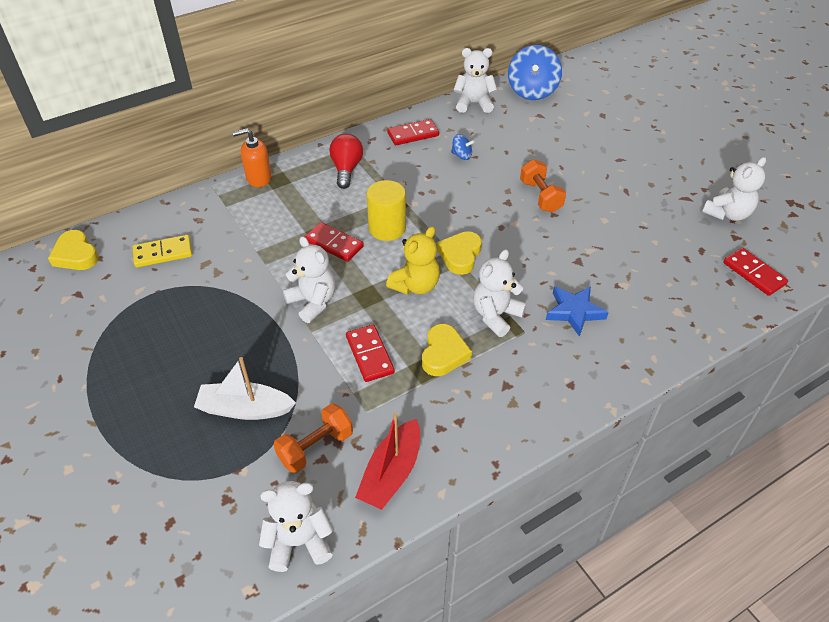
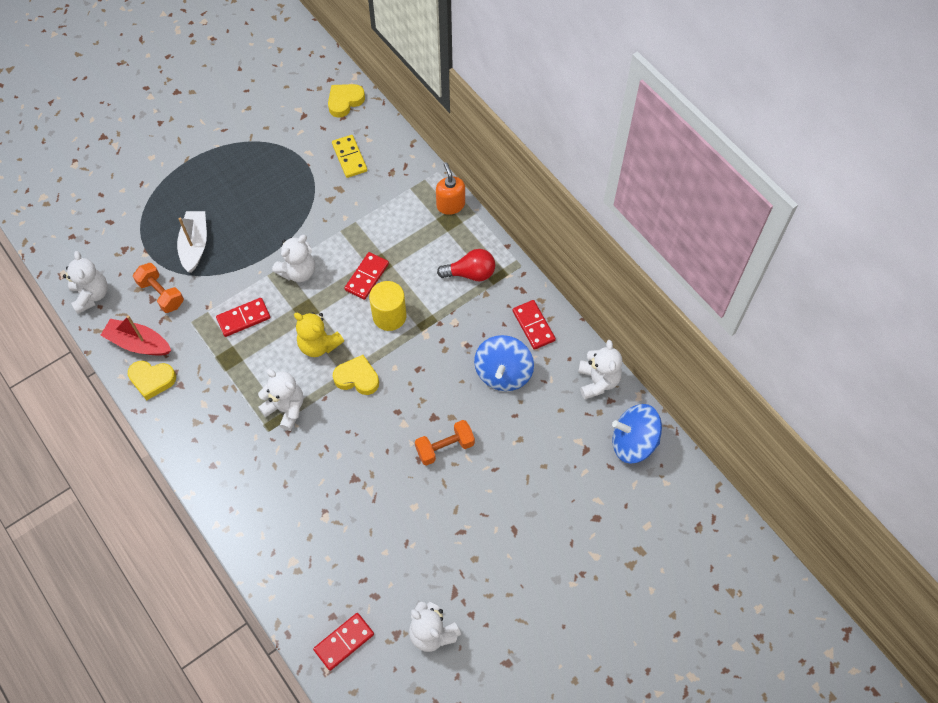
camera: 85 degrees right, 15 degrees up
(443, 354) = (244, 370): yellow heart -> yellow heart (152, 380)
(461, 155) = (503, 373): blue spinning top -> blue spinning top, size x2.12
(574, 312) = (291, 472): blue star -> none

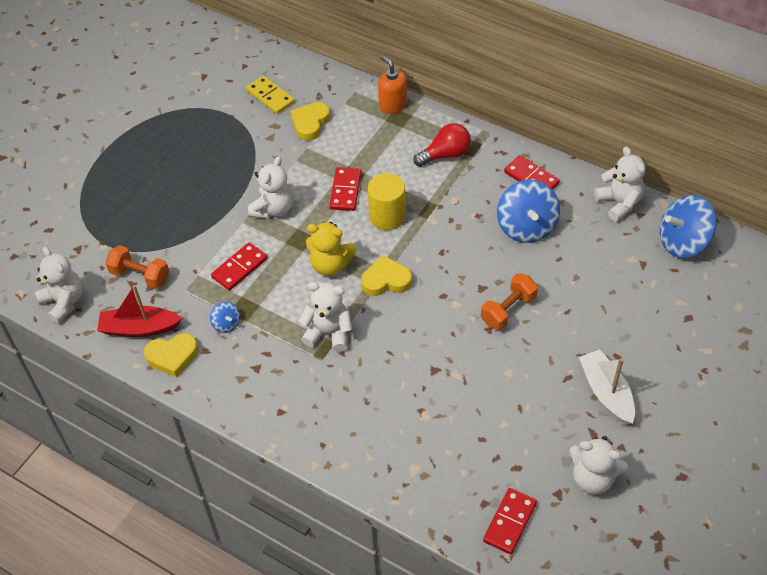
camera: 20 degrees left, 10 degrees down
(195, 245) = (152, 221): white boat -> white boat (606, 392)
(208, 367) = (226, 324): none -> blue spinning top
(345, 101) = (239, 52): yellow heart -> yellow heart (310, 123)

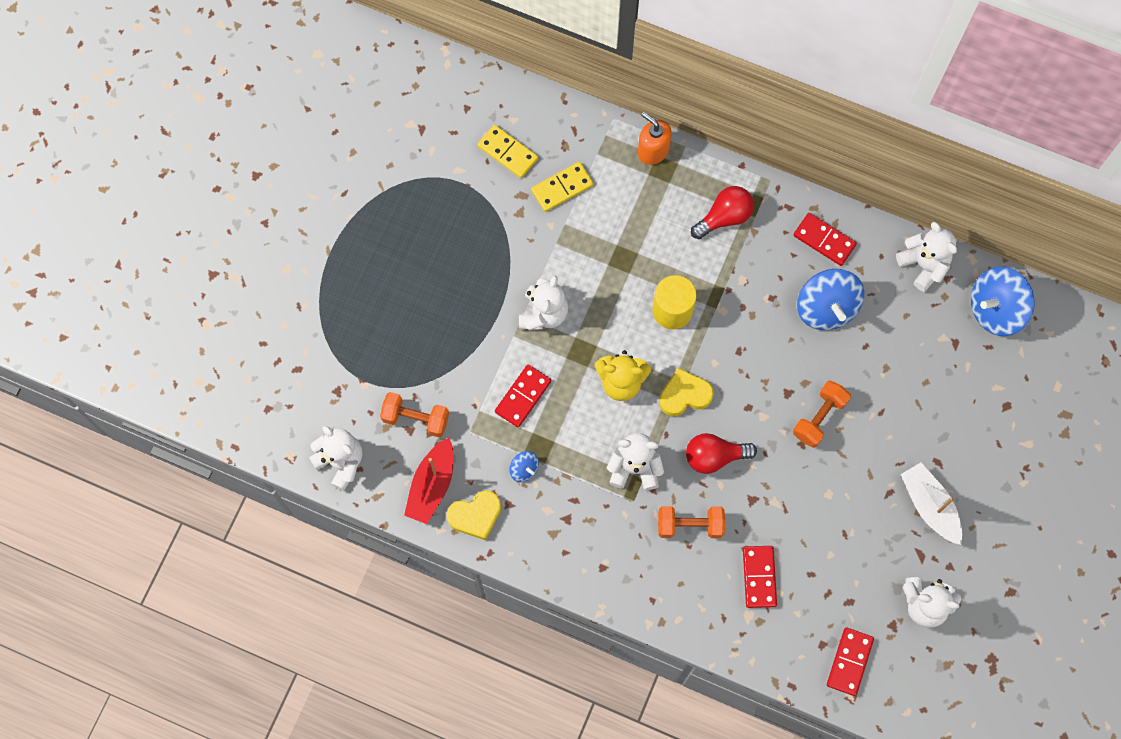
camera: 10 degrees left, 20 degrees up
(139, 328) = (432, 485): red boat -> red boat turned 60 degrees counterclockwise
(310, 123) = (562, 188): yellow heart -> yellow domino
(345, 191) = (620, 280): red domino -> red domino (759, 577)
(371, 385) = (690, 525): none -> orange dumbbell
(404, 331) = (714, 456): none -> red light bulb

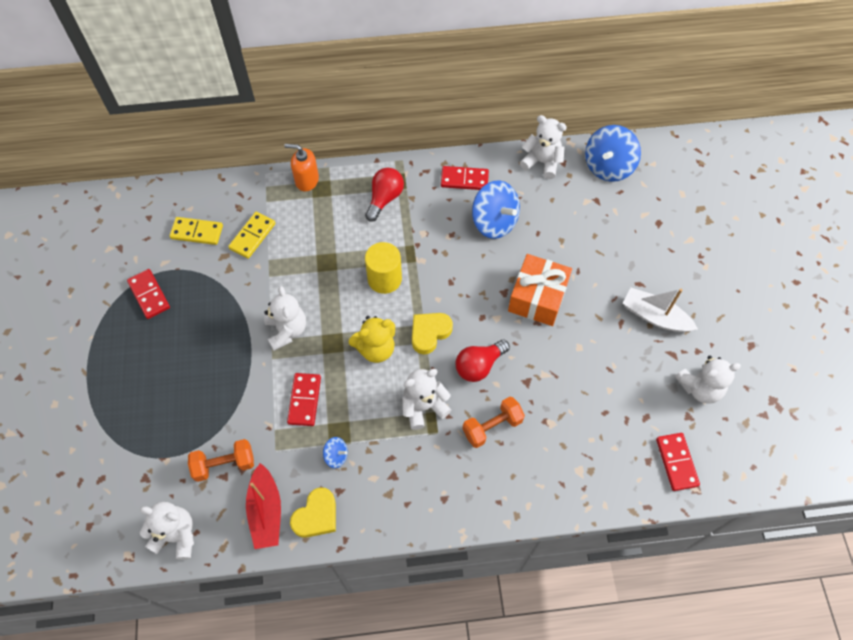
camera: 30 degrees left, 10 degrees down
(759, 577) = (569, 436): red domino -> red domino (149, 295)
(819, 418) = (537, 297): orange dumbbell -> orange gift

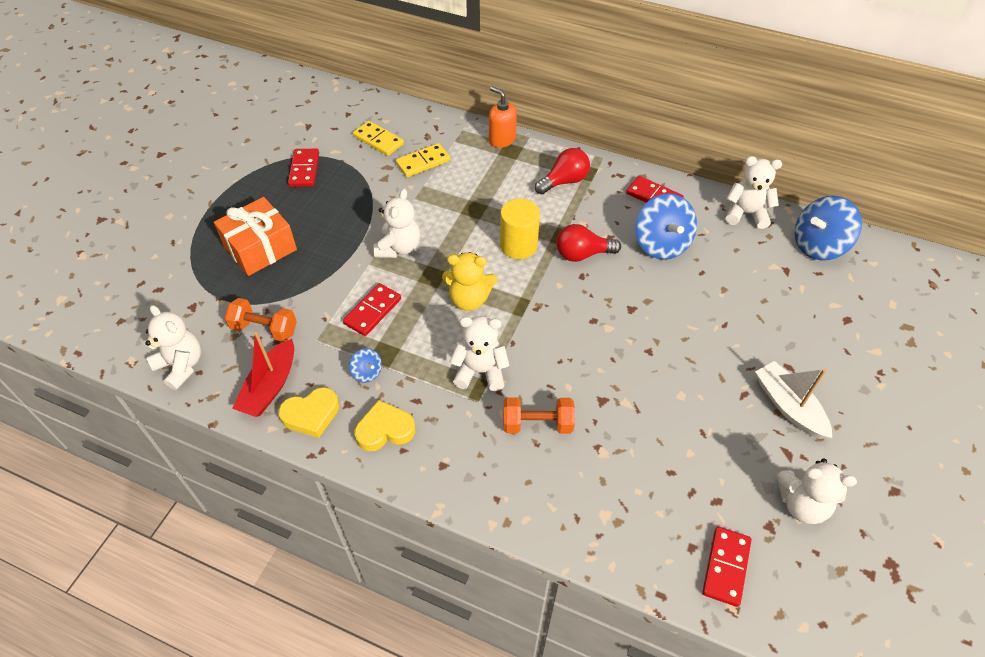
camera: 30 degrees right, 10 degrees down
(429, 333) = (530, 310): yellow heart -> yellow heart (385, 429)
(479, 365) = (561, 362): red light bulb -> red light bulb (582, 254)
(537, 297) = (664, 329): orange gift -> orange gift (260, 248)
(542, 162) = (746, 213): white teddy bear -> white teddy bear turned 45 degrees counterclockwise

